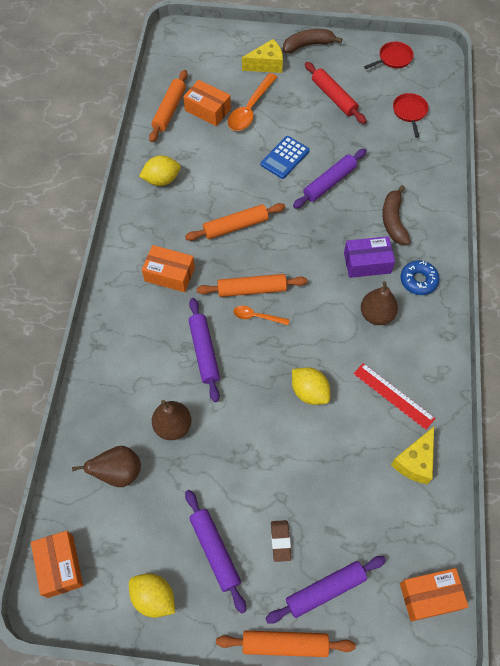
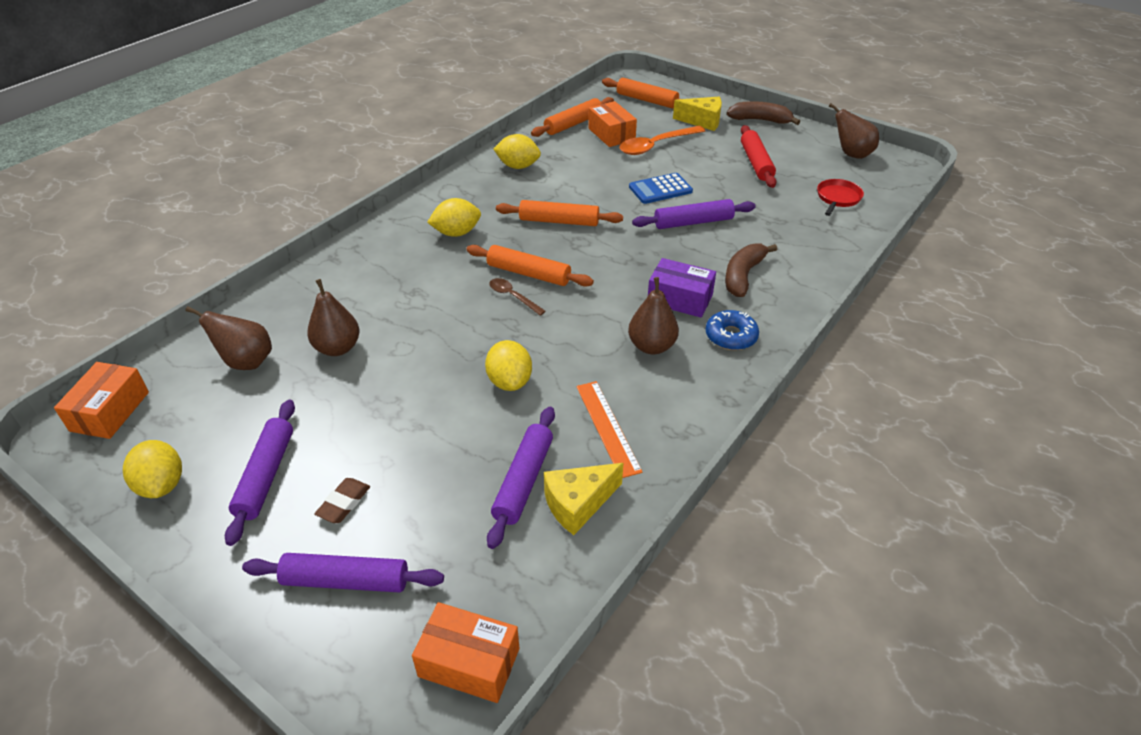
camera: 30 degrees right, 20 degrees down
(169, 274) = (456, 233): orange box -> yellow lemon
(204, 352) = (430, 303): purple rolling pin -> purple rolling pin (523, 481)
(257, 317) = (513, 297): orange spoon -> brown spoon
(285, 644) = (245, 611): orange rolling pin -> orange rolling pin (647, 100)
(393, 59) = (851, 154): red pan -> brown pear
(393, 395) = (607, 427): red ruler -> orange ruler

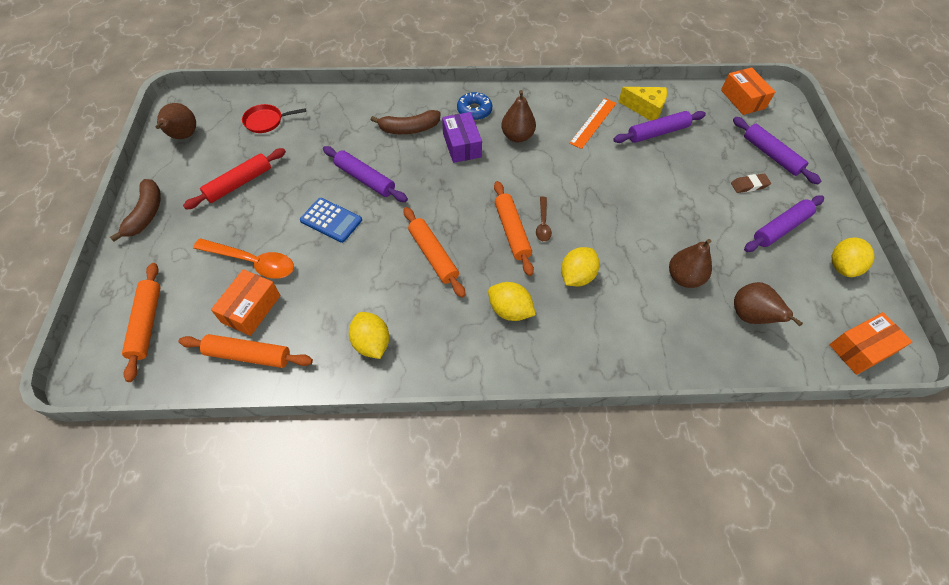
camera: 130 degrees left, 15 degrees up
(509, 381) = (609, 177): yellow lemon -> yellow lemon (577, 276)
(702, 121) = (175, 253): yellow cheese -> none
(760, 120) = (146, 214): brown banana -> brown banana turned 150 degrees counterclockwise

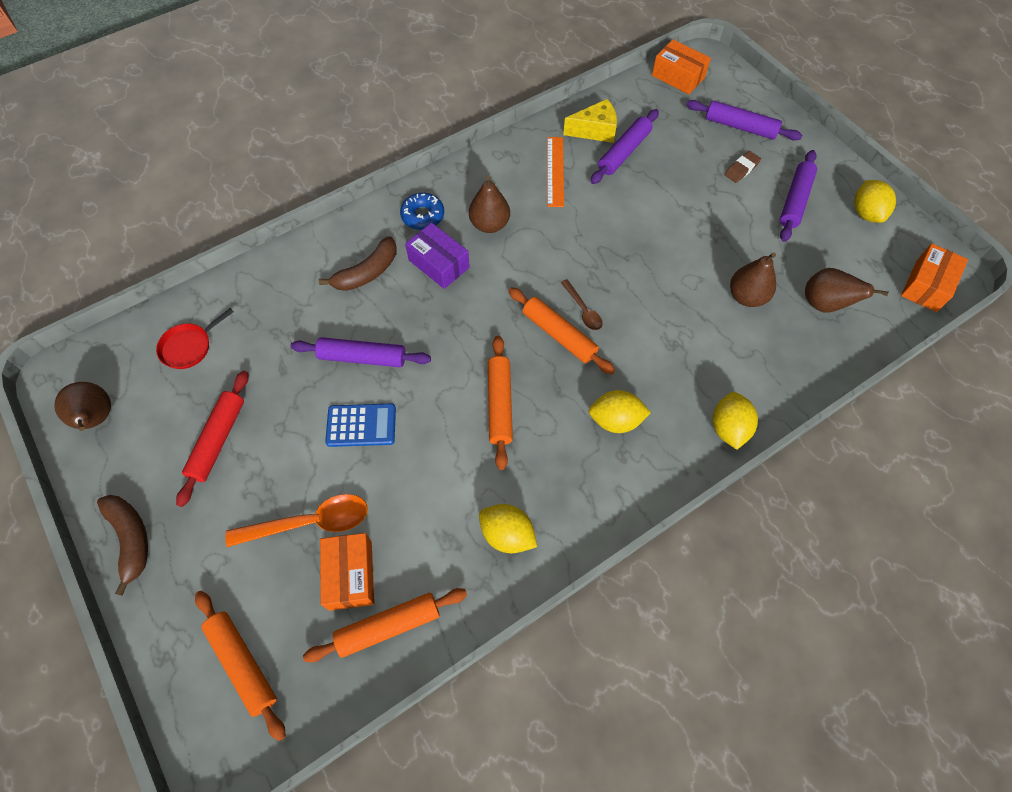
camera: 30 degrees left, 5 degrees up
(433, 255) = (499, 404): orange rolling pin -> orange rolling pin turned 60 degrees clockwise
(577, 276) = (652, 349): yellow lemon -> yellow lemon (728, 428)

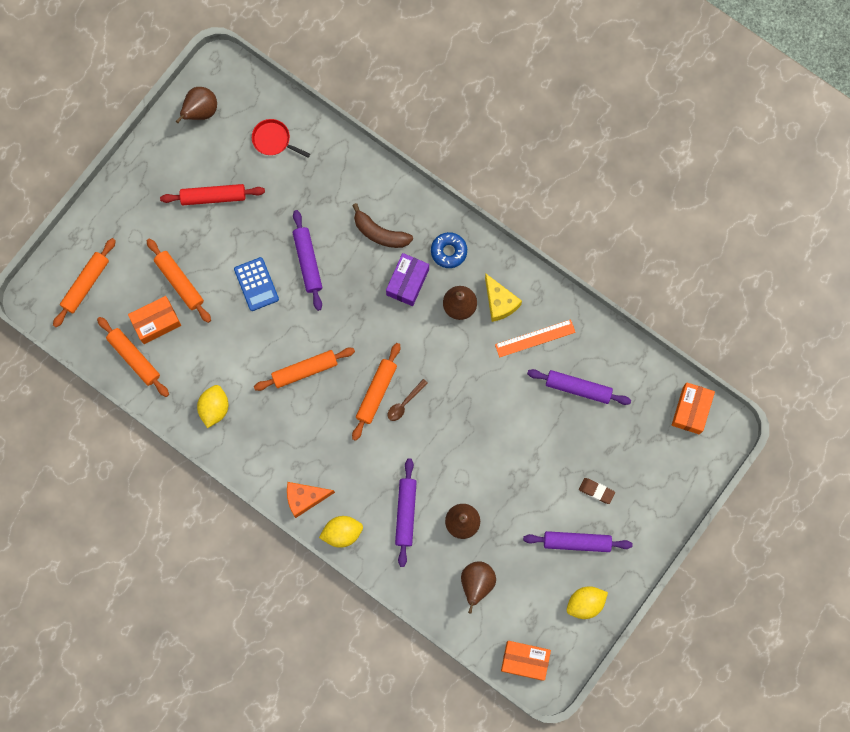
camera: 70 degrees right, 15 degrees up
(131, 539) = (132, 180): brown banana -> none
(309, 523) = (179, 282): orange spoon -> orange rolling pin
(595, 131) = (594, 357): yellow cheese -> yellow cheese (499, 302)
(615, 420) = (320, 453): yellow lemon -> none
(670, 458) = (305, 498): none -> orange cheese
(740, 127) = (647, 479): purple rolling pin -> purple rolling pin (405, 513)

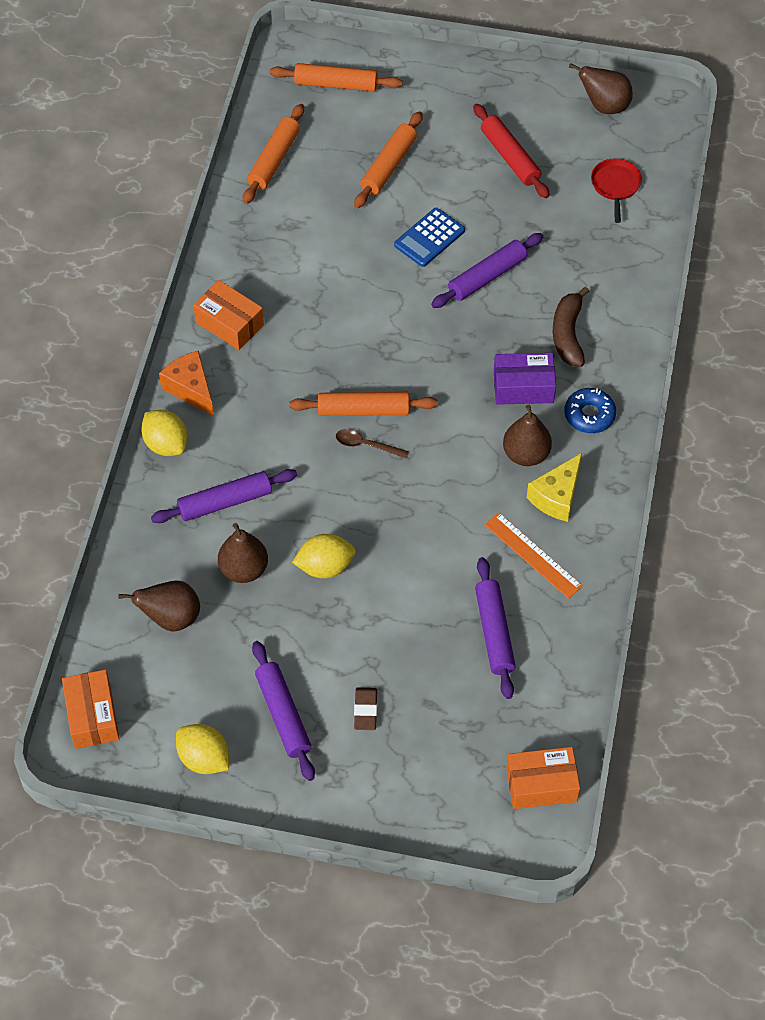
camera: 65 degrees right, 20 degrees down
(156, 322) = (328, 163): orange box -> orange box (229, 323)
(214, 408) = (255, 257): yellow lemon -> yellow lemon (325, 567)
(305, 370) = (350, 326): orange rolling pin -> none

